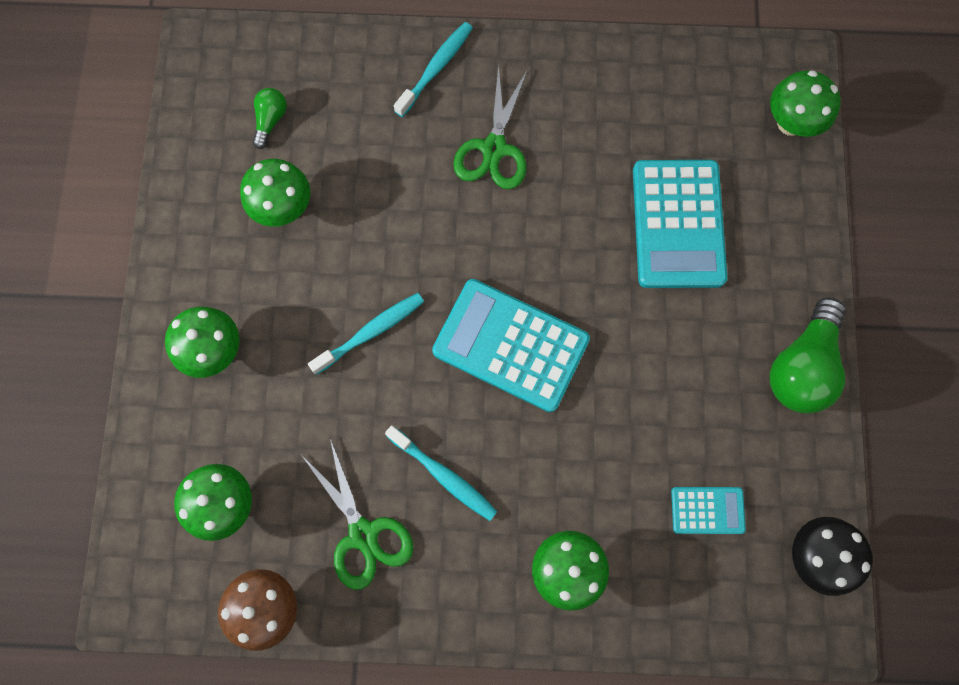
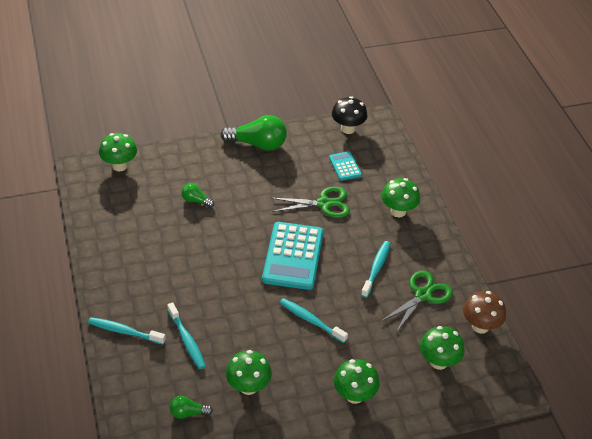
camera: 110 degrees left, 30 degrees down
(393, 146) = (187, 340): none -> turquoise toothbrush
(494, 148) = (173, 289): green scissors -> green scissors (324, 203)
(678, 224) = (196, 201): turquoise calculator -> green light bulb

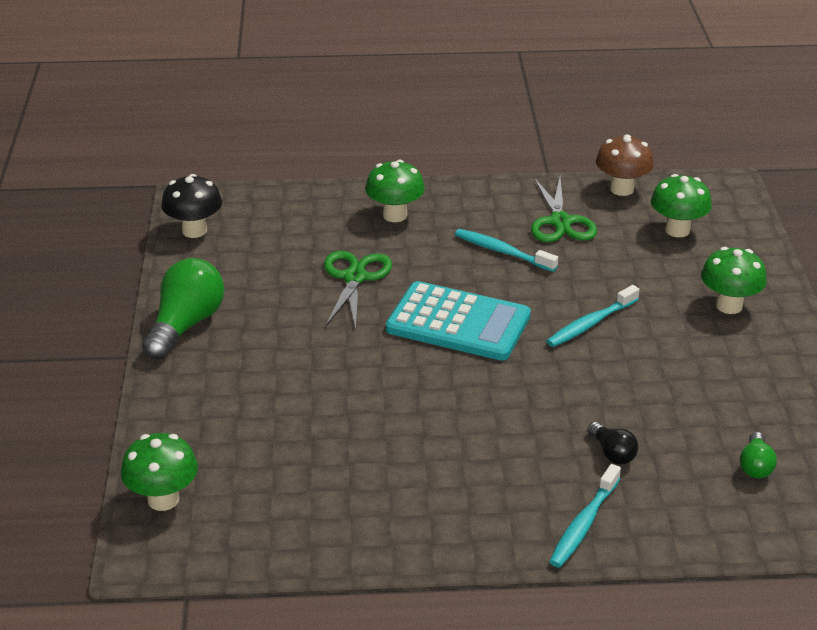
camera: 75 degrees left, 10 degrees down
(187, 340) = (612, 453): turquoise toothbrush -> black light bulb
(196, 201) = (297, 411): green light bulb -> none
(248, 387) = (709, 399): green mushroom -> none
(345, 166) = (280, 246): turquoise calculator -> none
(423, 295) = (560, 222): green scissors -> green scissors turned 150 degrees counterclockwise

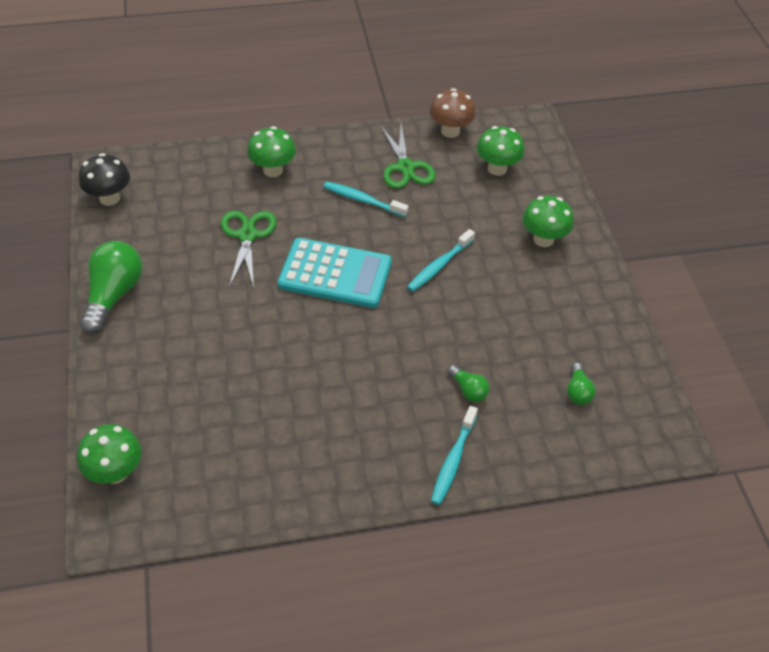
camera: 10 degrees left, 15 degrees up
(612, 453) = (468, 390): black light bulb -> green light bulb

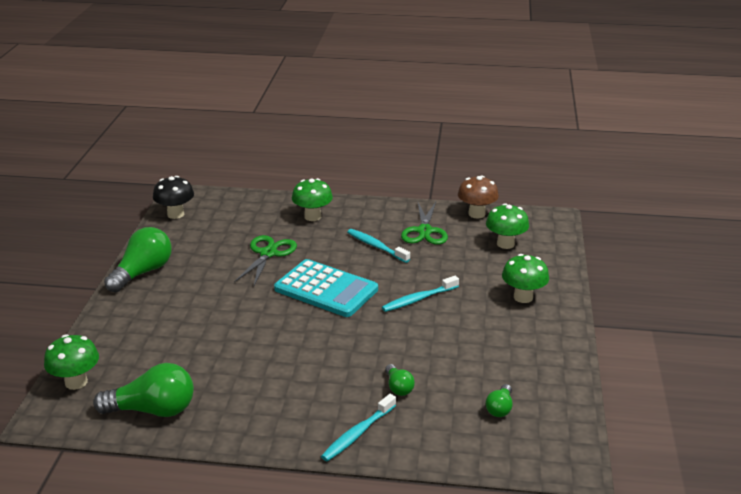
camera: 20 degrees right, 20 degrees down
(223, 487) = (153, 410): none -> green light bulb

